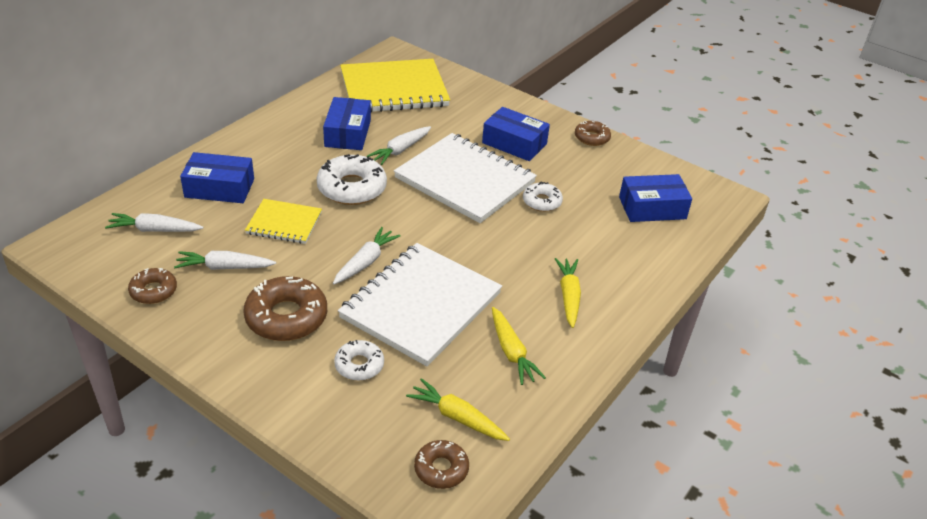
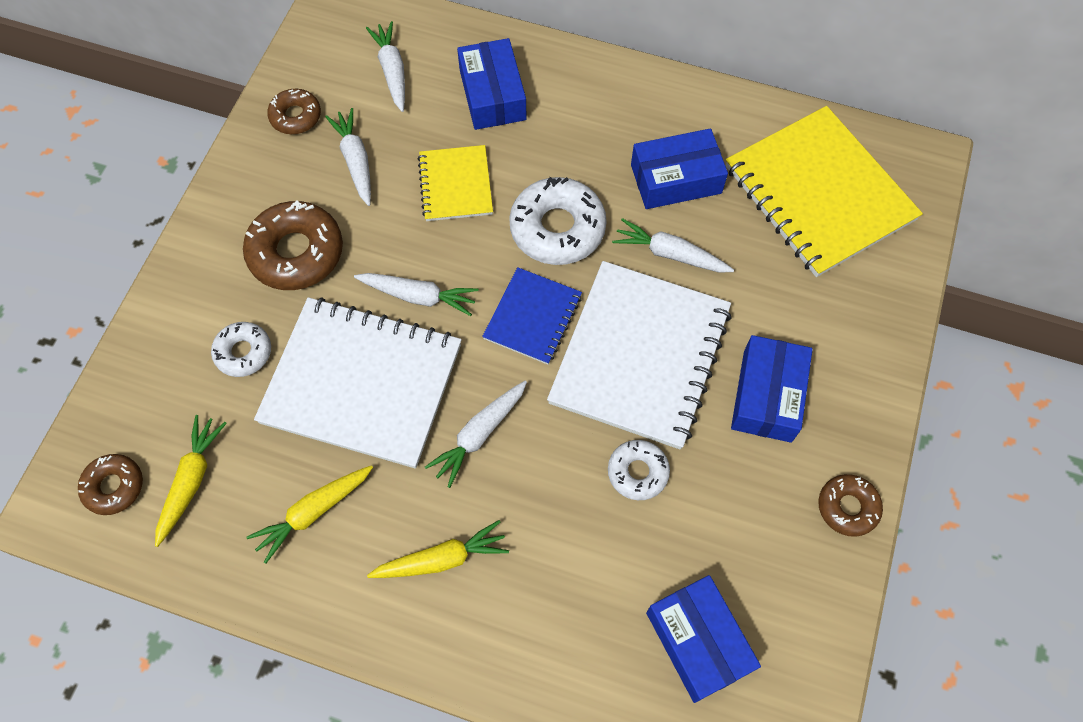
camera: 75 degrees right, 25 degrees up
(413, 215) = (532, 317): none -> blue notebook
(487, 259) = (479, 435): none -> white carrot

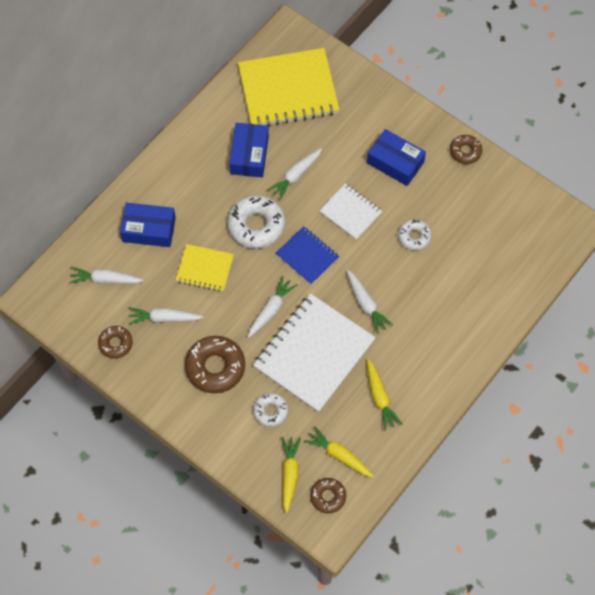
camera: 70 degrees left, 0 degrees up
(442, 559) = (427, 342): yellow carrot -> yellow carrot (289, 474)
(640, 356) = (350, 212): white notebook -> white notebook, size x0.53
(698, 641) = (507, 241): blue box -> none

